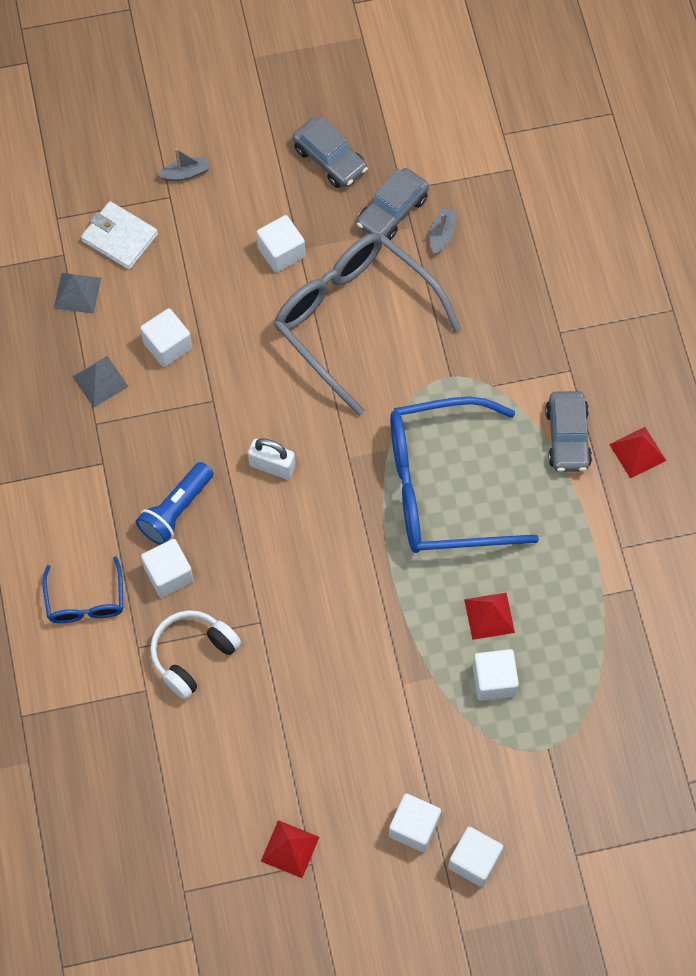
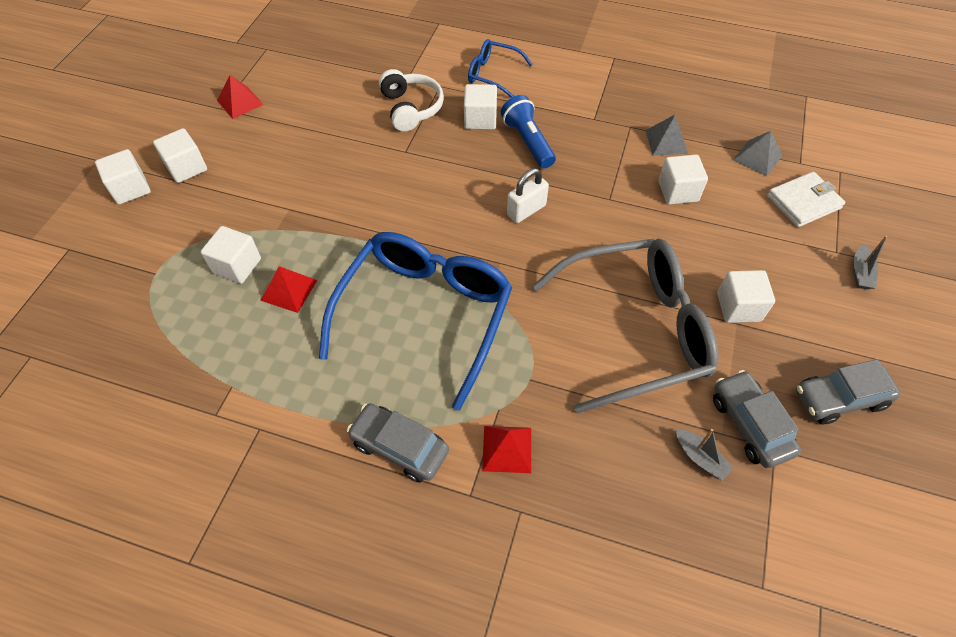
camera: 120 degrees right, 10 degrees down
(637, 452) = (337, 506): red pyramid -> red pyramid (507, 449)

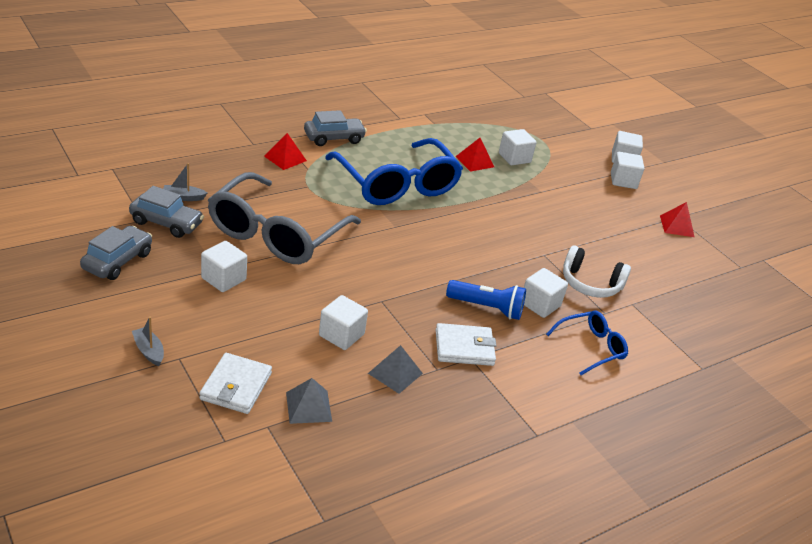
camera: 125 degrees right, 20 degrees down
(526, 210) = (422, 262): white padlock -> none
(589, 127) = (464, 348): none -> white wallet

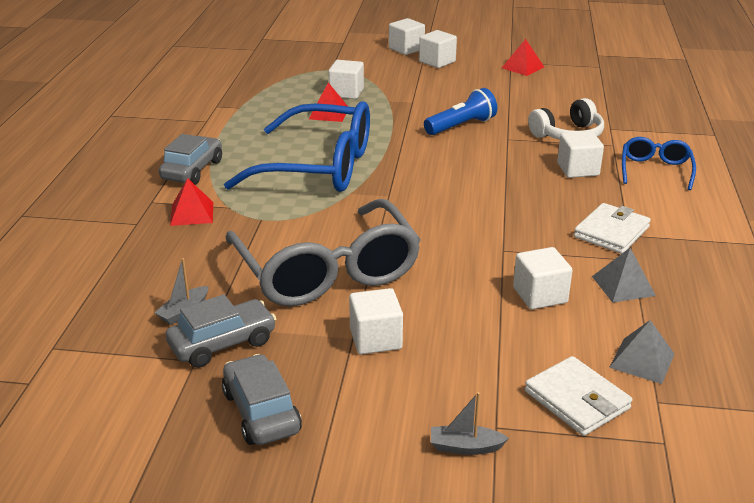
camera: 45 degrees left, 5 degrees down
(487, 308) = (562, 197): blue flashlight -> blue flashlight (461, 126)

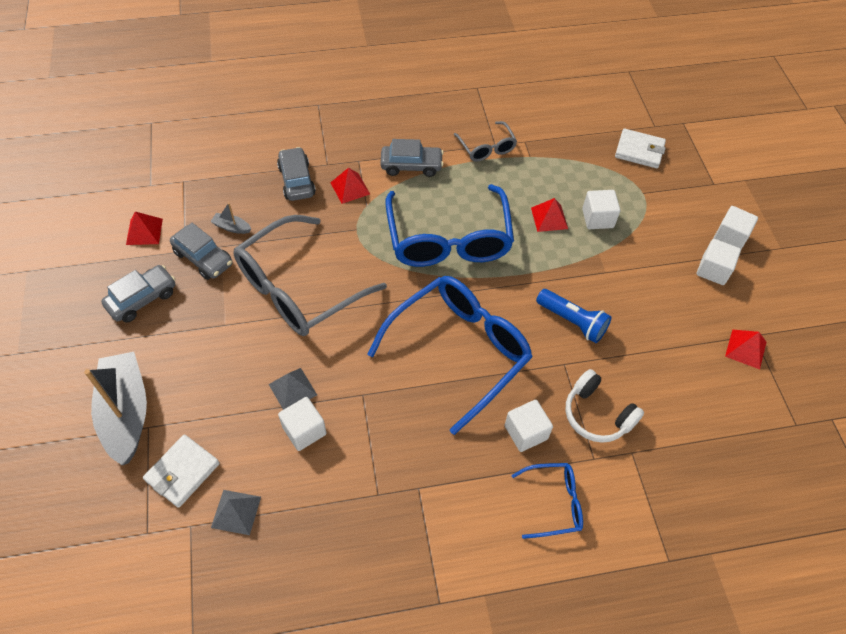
camera: 70 degrees right, 25 degrees up
(124, 398) = (144, 231): none -> red pyramid
(144, 249) = (296, 181): none -> grey car
(207, 125) = (487, 148): none -> grey glasses
(375, 339) = (226, 338): white cube -> none
(465, 447) = (126, 413): grey boat -> grey boat, size x2.47
(469, 185) = (459, 350): none -> blue glasses
(611, 232) = (418, 473): white wallet -> white wallet (639, 151)
(623, 285) = (334, 490): grey pyramid -> grey pyramid (292, 389)

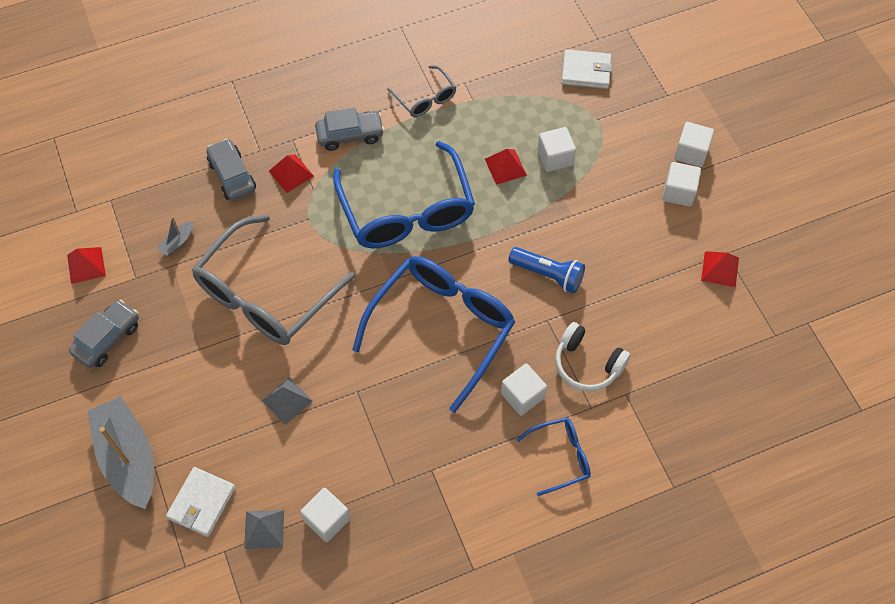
camera: 10 degrees left, 5 degrees up
(203, 258) = (158, 282): grey car -> none
(232, 227) = (178, 242): grey boat -> grey boat turned 60 degrees counterclockwise
(304, 430) = (309, 438): white cube -> white cube (327, 520)

